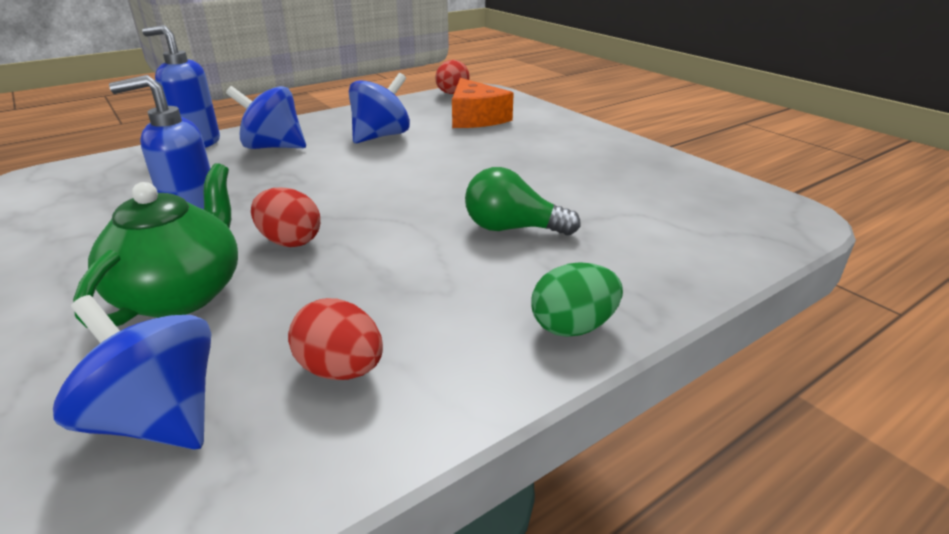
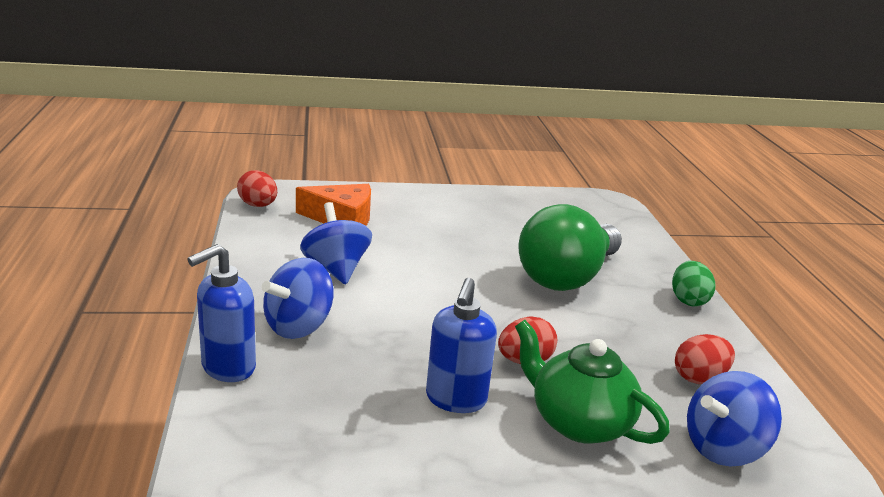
camera: 65 degrees left, 5 degrees down
(512, 228) = (567, 277): green light bulb -> green light bulb, size x1.81

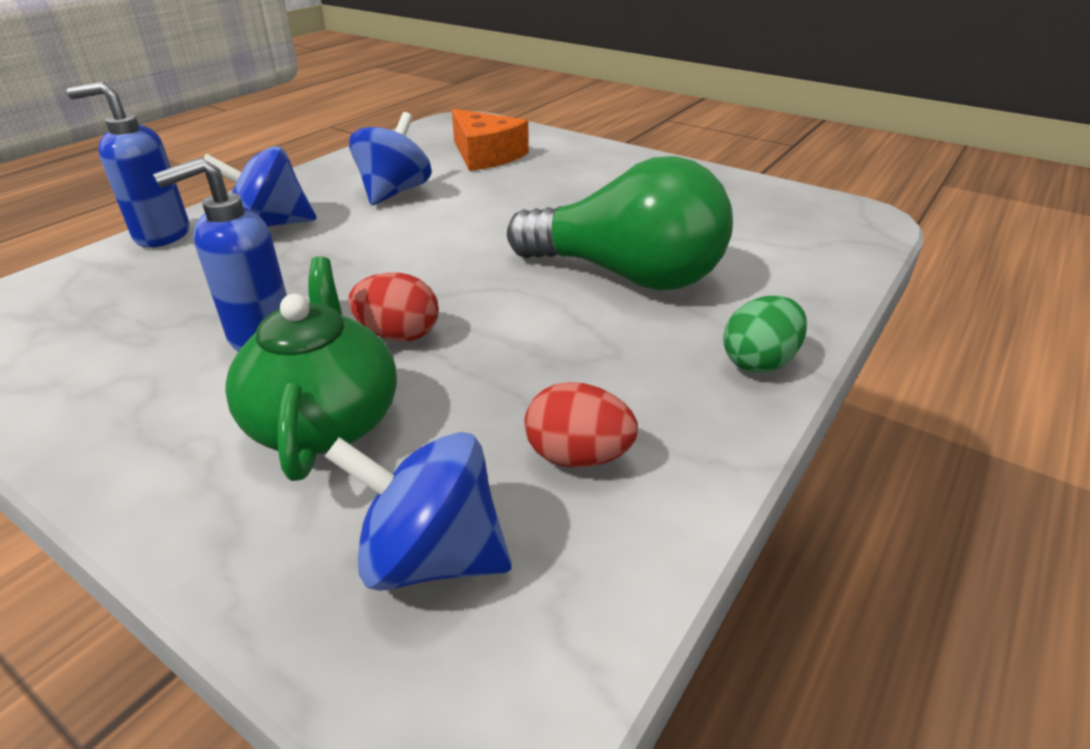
camera: 45 degrees right, 10 degrees up
(258, 205) = (433, 128): red egg -> none
(567, 277) = (626, 275): green light bulb -> green light bulb turned 150 degrees counterclockwise

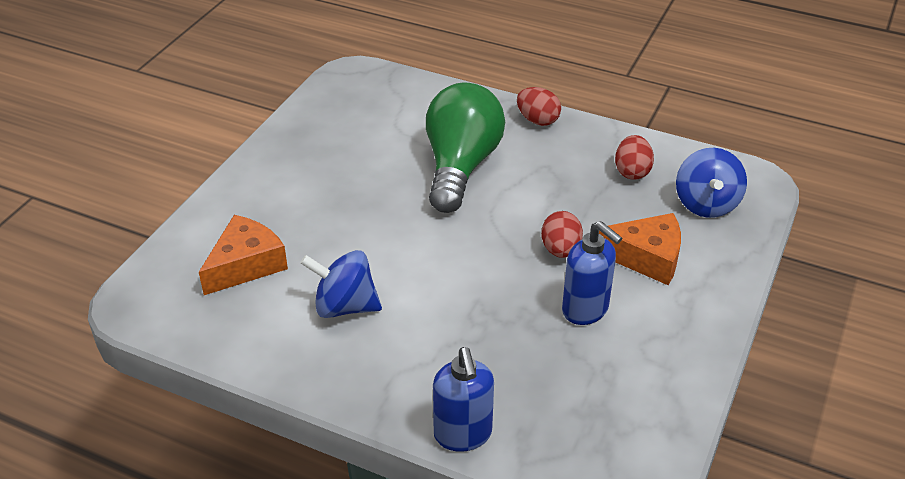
camera: 100 degrees left, 5 degrees up
(271, 225) = (427, 367): blue spinning top -> none
(325, 421) = (646, 257): green teapot -> orange cheese
(759, 362) = (537, 120): green egg -> red egg

